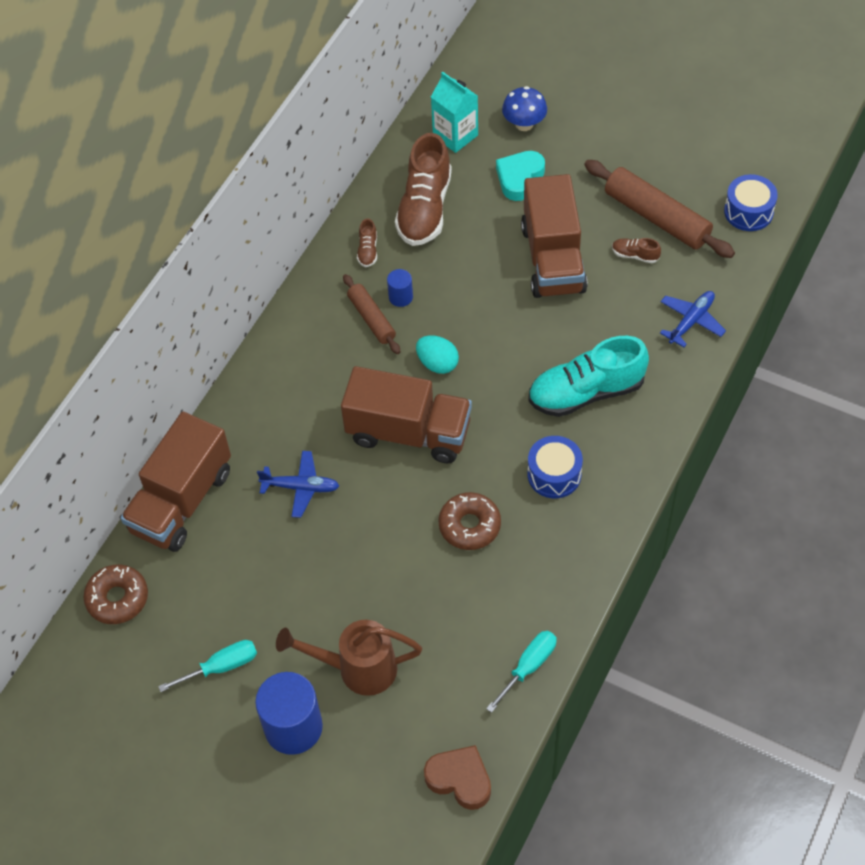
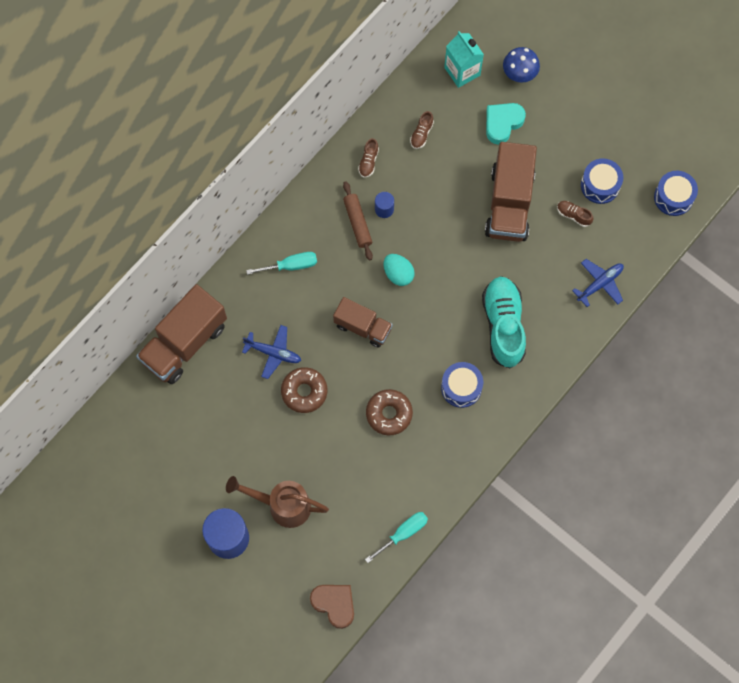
camera: 10 degrees right, 15 degrees up
(117, 598) = (124, 410): brown donut -> brown donut (304, 392)
(221, 667) = (187, 480): turquoise screwdriver -> turquoise screwdriver (291, 265)
(408, 432) = (363, 327): brown truck -> brown truck, size x0.61
(425, 208) = (421, 134): brown shoe -> brown shoe, size x0.42
(586, 392) = (503, 325): turquoise shoe -> turquoise shoe turned 90 degrees clockwise
(656, 217) = (600, 185): brown rolling pin -> blue drum

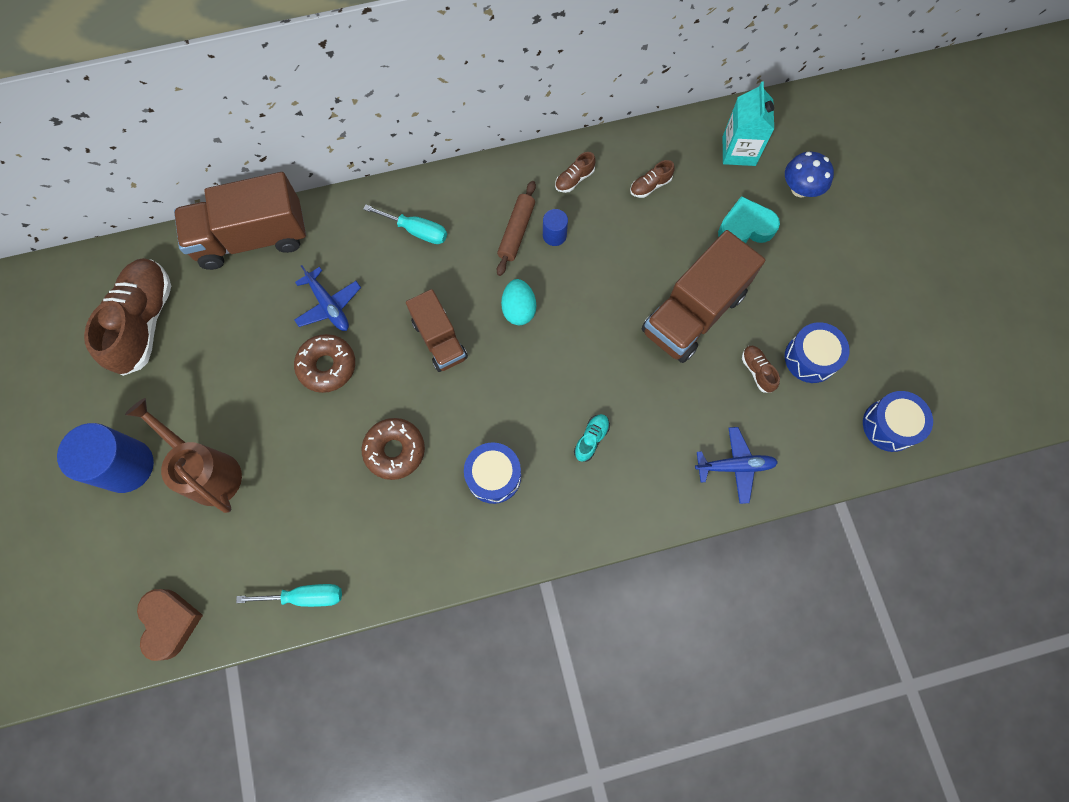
camera: 35 degrees right, 0 degrees up
(160, 445) = (144, 322): none -> brown shoe
(503, 325) = (591, 439): turquoise shoe -> turquoise shoe, size x0.42

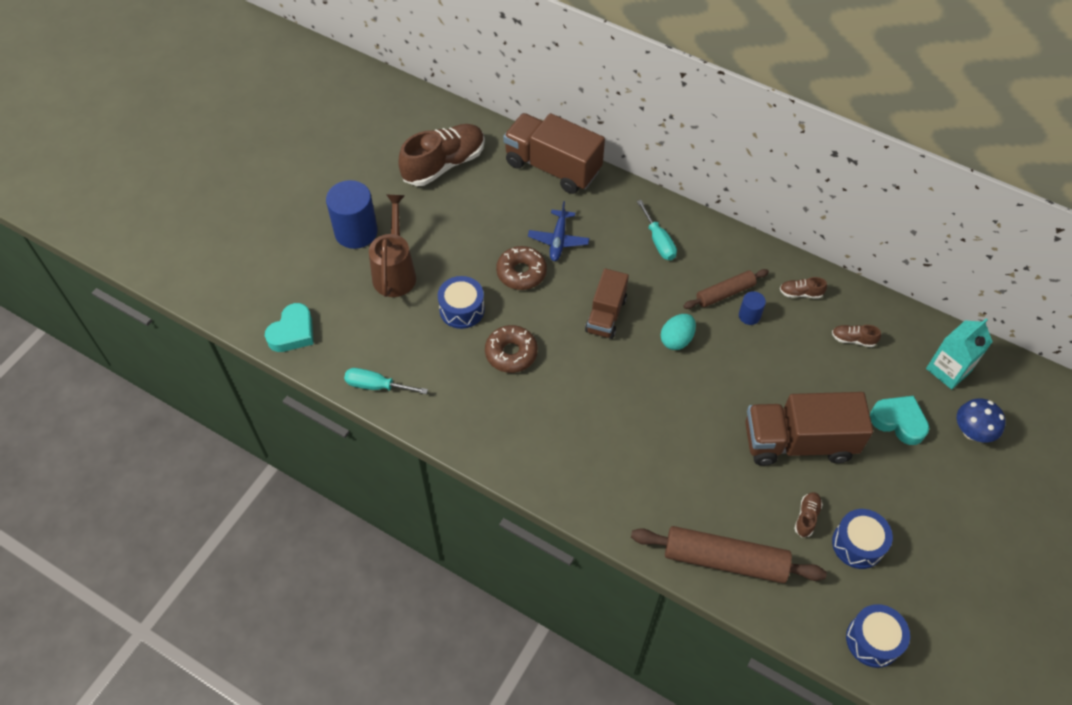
camera: 45 degrees right, 15 degrees down
(170, 623) = (293, 332): brown heart -> turquoise heart
(306, 596) = (376, 386): turquoise screwdriver -> turquoise screwdriver turned 150 degrees clockwise
(493, 476) = (555, 421): blue drum -> blue drum (462, 309)
(591, 439) = (642, 455): turquoise shoe -> none
(735, 466) = (724, 560): blue plane -> brown rolling pin

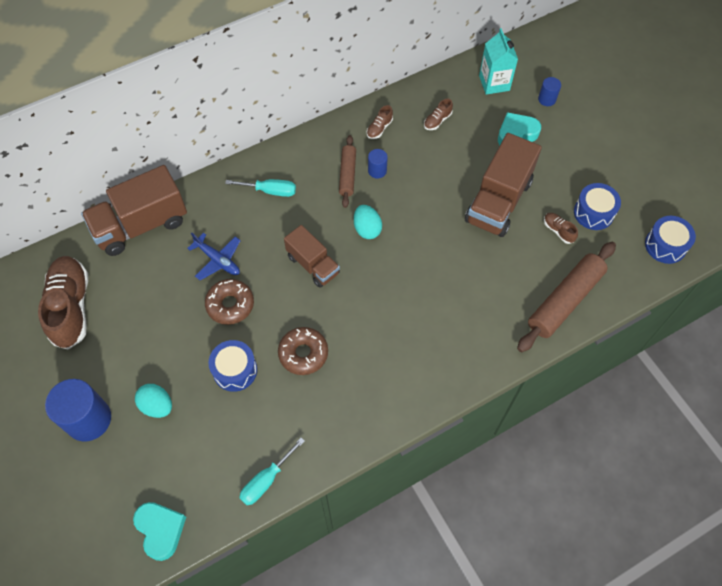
camera: 60 degrees left, 5 degrees up
(395, 271) = (157, 406): brown watering can -> turquoise egg
(972, 432) = (547, 99): blue mushroom -> blue cylinder

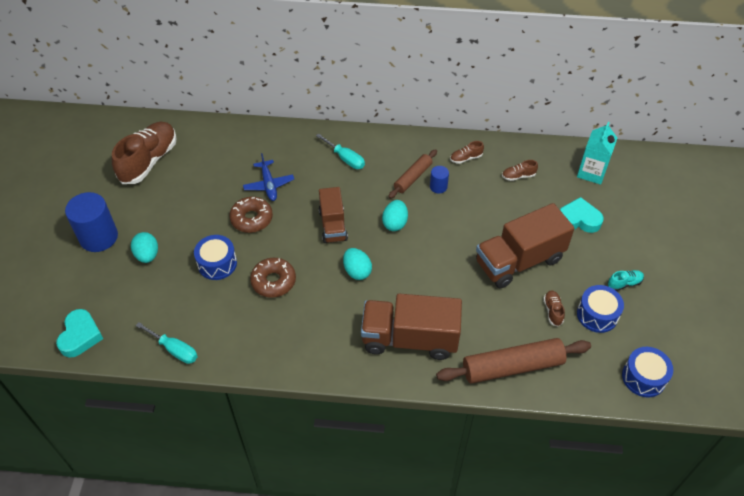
camera: 35 degrees right, 10 degrees down
(141, 225) = (237, 134): brown truck -> brown truck (409, 338)
(266, 480) = (174, 350): turquoise screwdriver -> turquoise screwdriver turned 135 degrees counterclockwise
(371, 296) = (357, 271): none -> turquoise egg
(547, 99) = (629, 207): blue cylinder -> none
(593, 172) = (624, 283): none -> turquoise shoe

